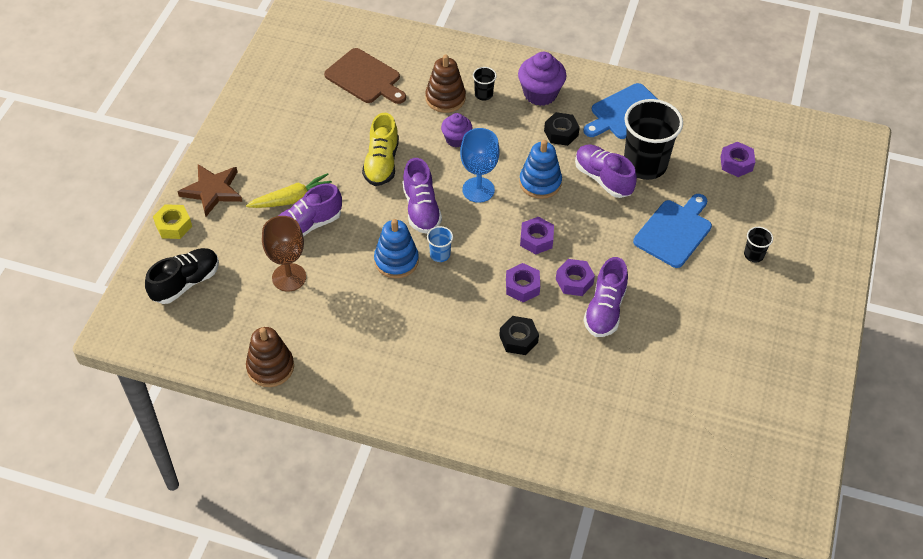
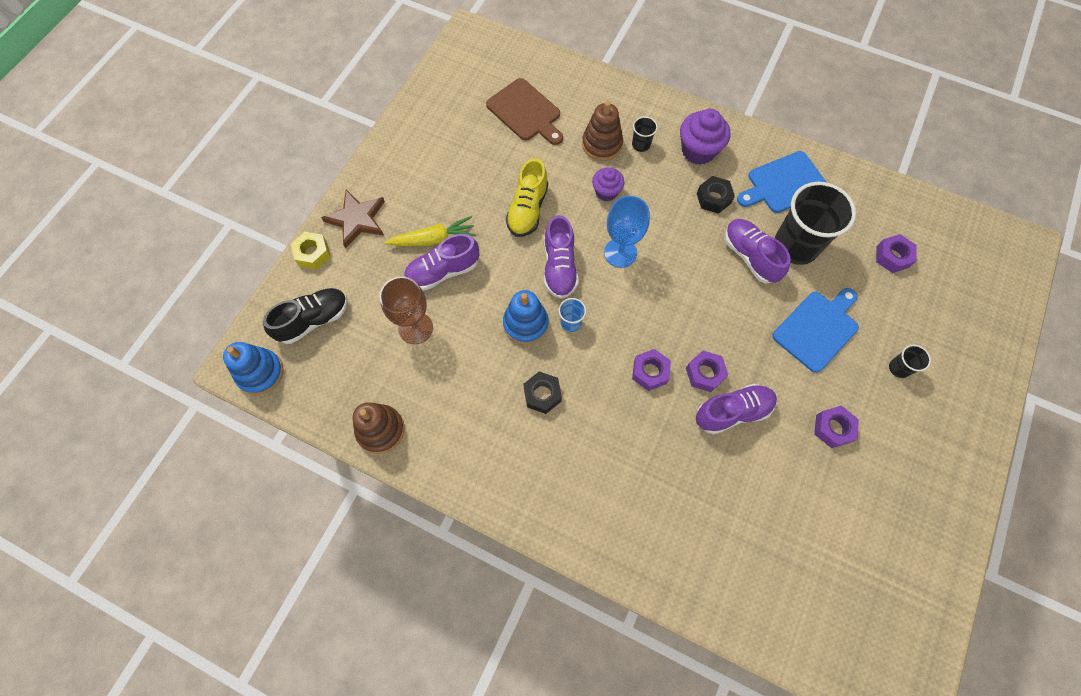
camera: 10 degrees right, 15 degrees up
(518, 339) = (637, 434): black nut -> black nut (542, 394)
(536, 239) = (672, 318): purple nut -> purple nut (833, 428)
(540, 182) = (684, 253): blue stacking toy -> blue stacking toy (260, 373)
(605, 310) = (732, 412): purple shoe -> purple shoe turned 135 degrees counterclockwise

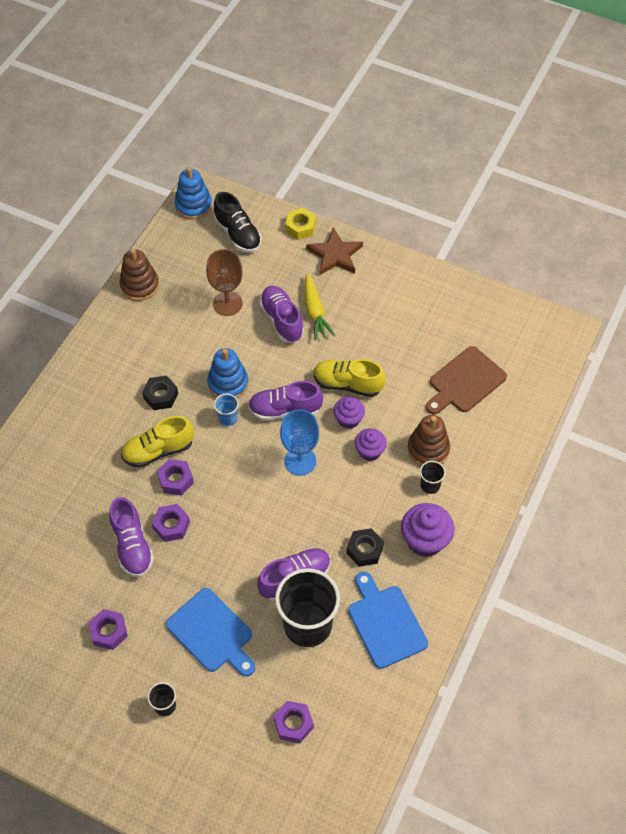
camera: 90 degrees right, 10 degrees down
(570, 209) = (348, 419): none -> purple cupcake
(614, 392) = (158, 450): none -> yellow shoe

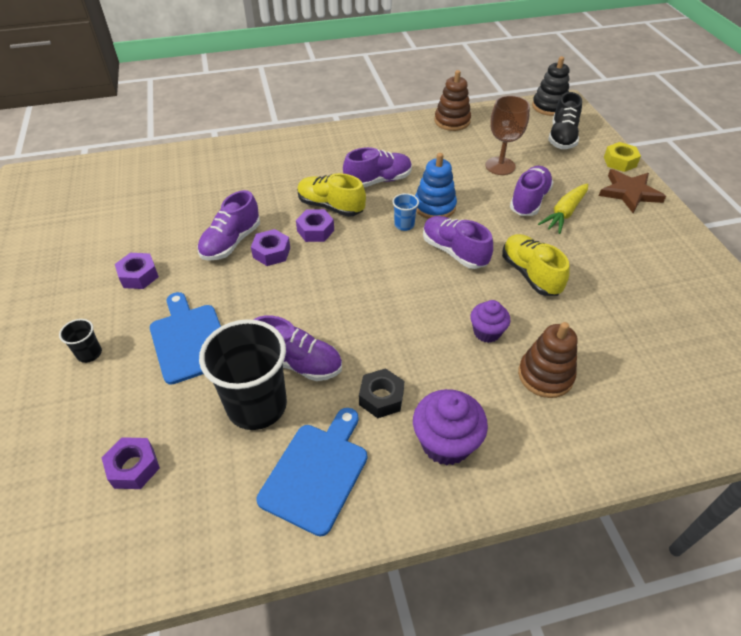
camera: 50 degrees right, 10 degrees down
(161, 396) = (378, 181): black nut -> purple shoe
(193, 205) = (549, 107): blue stacking toy -> black stacking toy
(212, 633) = (189, 340): blue cutting board -> blue cutting board turned 150 degrees clockwise
(300, 461) = (419, 291): blue goblet -> none
(348, 419) = (498, 297): purple cupcake -> none
(430, 485) = (510, 404): black cup -> none
(465, 382) = (652, 355): brown cutting board -> none

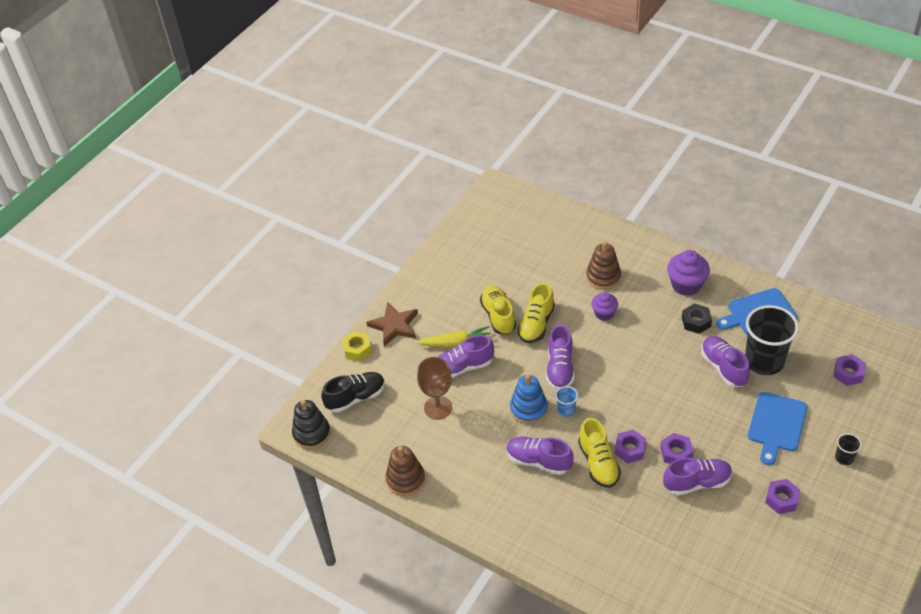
camera: 130 degrees left, 0 degrees up
(571, 257) = (498, 316): none -> yellow shoe

